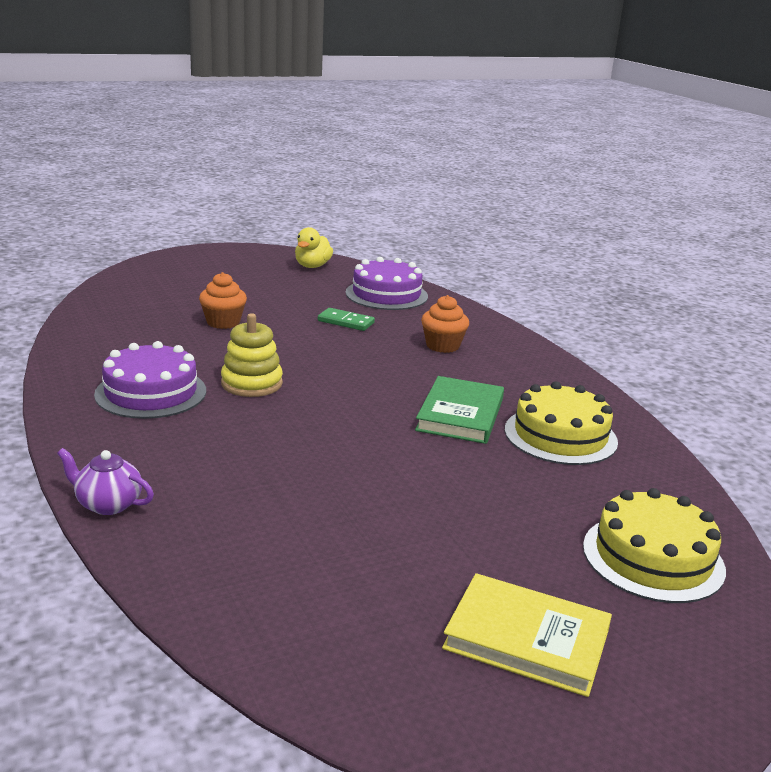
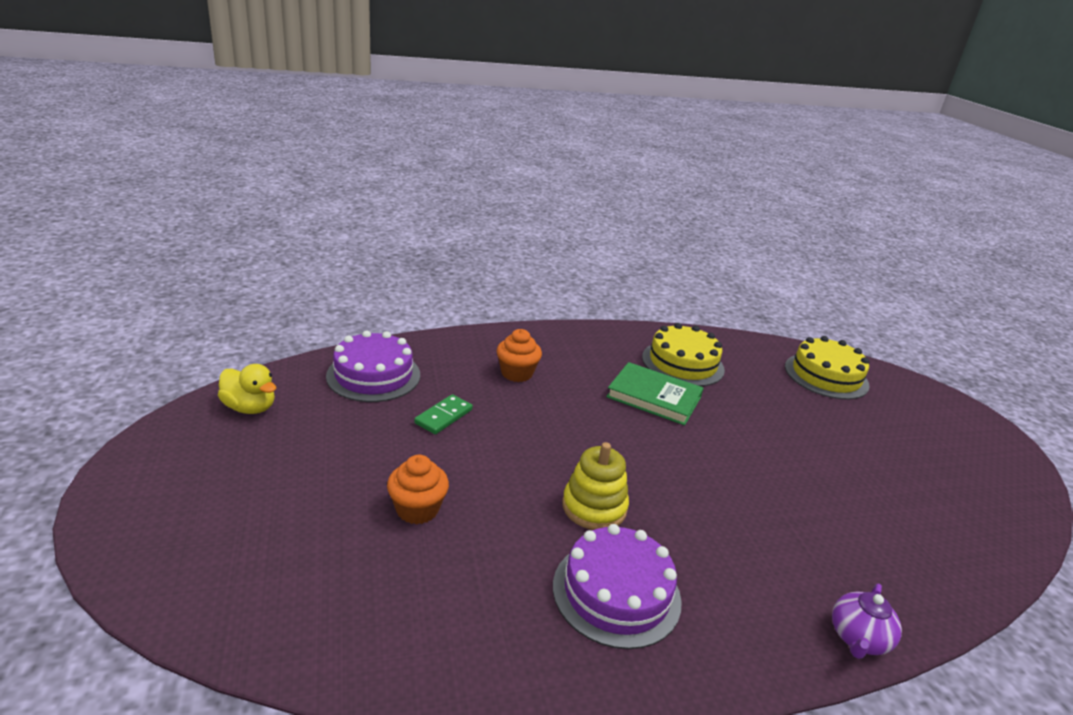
camera: 80 degrees left, 5 degrees up
(526, 639) = (927, 441): yellow book -> none

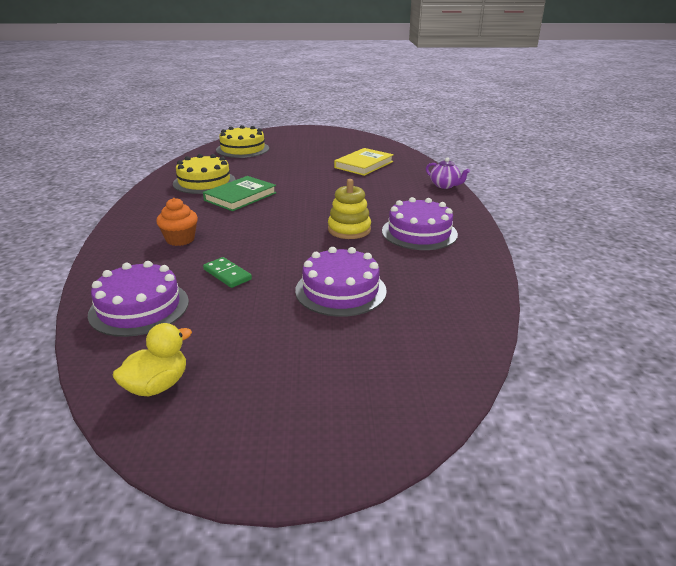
camera: 75 degrees left, 0 degrees up
(417, 509) = (340, 290): orange cupcake -> purple cake
(874, 511) = (364, 165): none -> yellow book

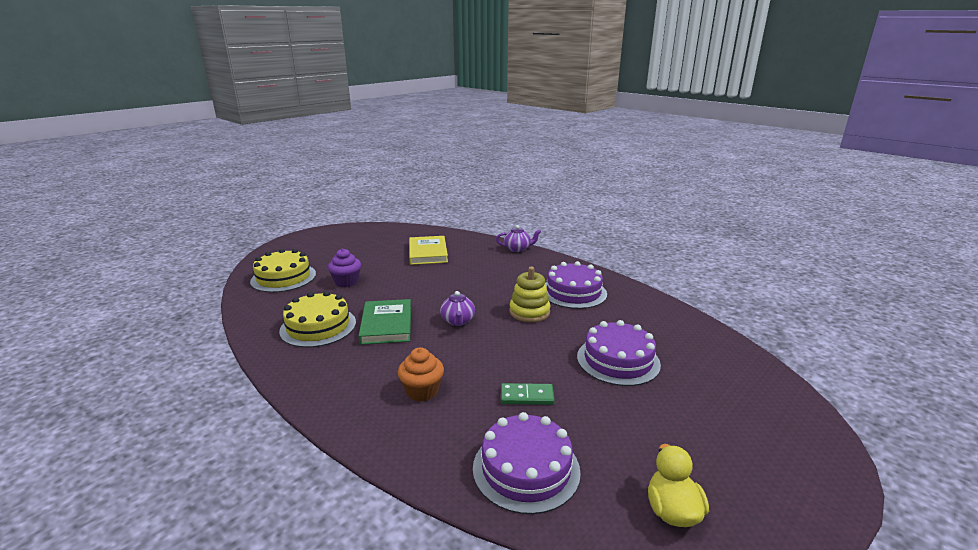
camera: 45 degrees left, 5 degrees down
(271, 164) = (346, 282): none -> purple cupcake
(286, 213) = (458, 321): none -> purple teapot

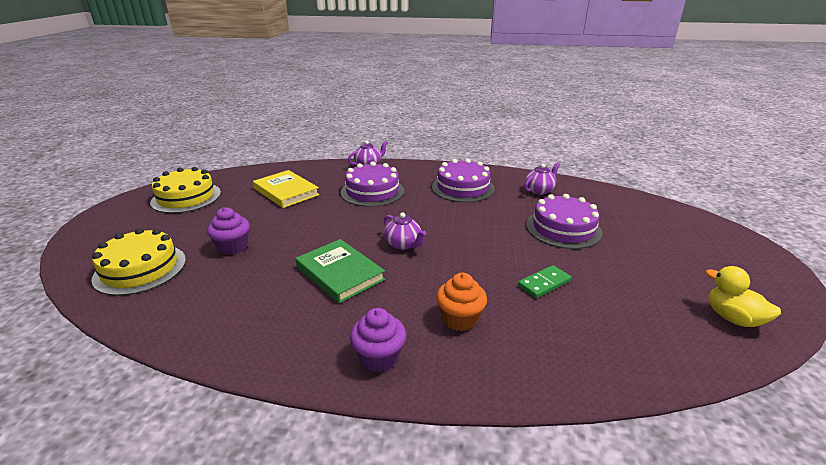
camera: 35 degrees left, 5 degrees up
(318, 326) = (265, 304): yellow cake -> yellow cake (186, 197)
(337, 389) = (379, 357): none -> purple cupcake
(526, 469) = (622, 340): purple cake -> purple cake (372, 191)
(529, 312) = (452, 215): yellow stacking toy -> none
(648, 318) = (539, 190): none -> purple teapot

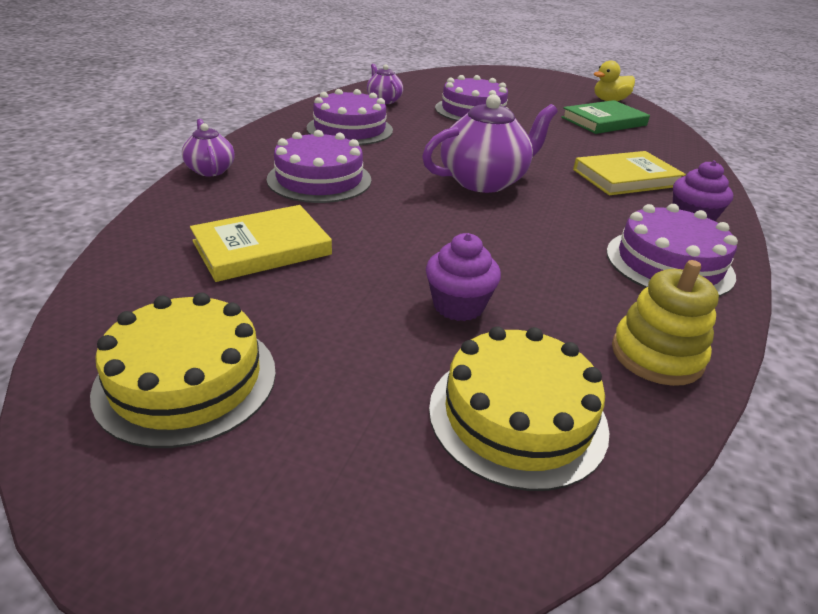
camera: 80 degrees left, 5 degrees up
(175, 317) = (656, 355): none -> yellow stacking toy
(291, 333) = (669, 263): none -> purple cake
(340, 273) = (546, 224): green book -> green book (603, 121)
(403, 244) = (484, 181): purple teapot -> purple teapot, size x1.85
(460, 319) = (626, 178): orange cupcake -> yellow book
(544, 283) = (568, 138): green domino -> none

